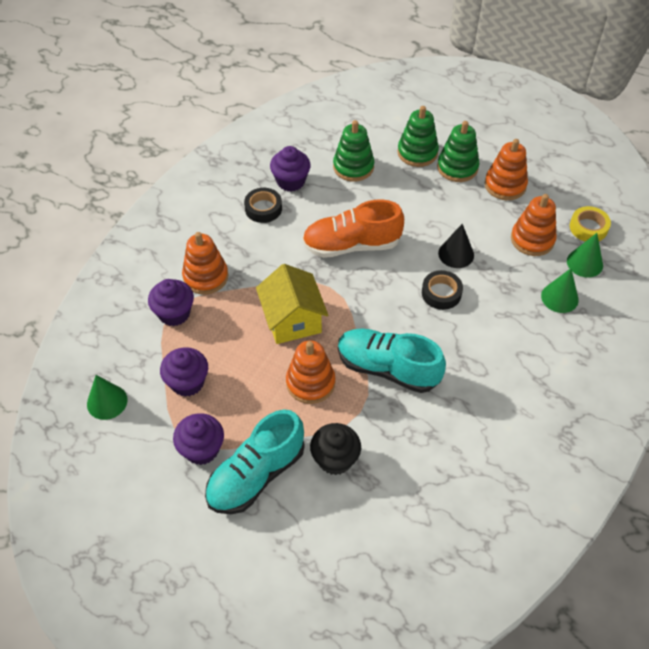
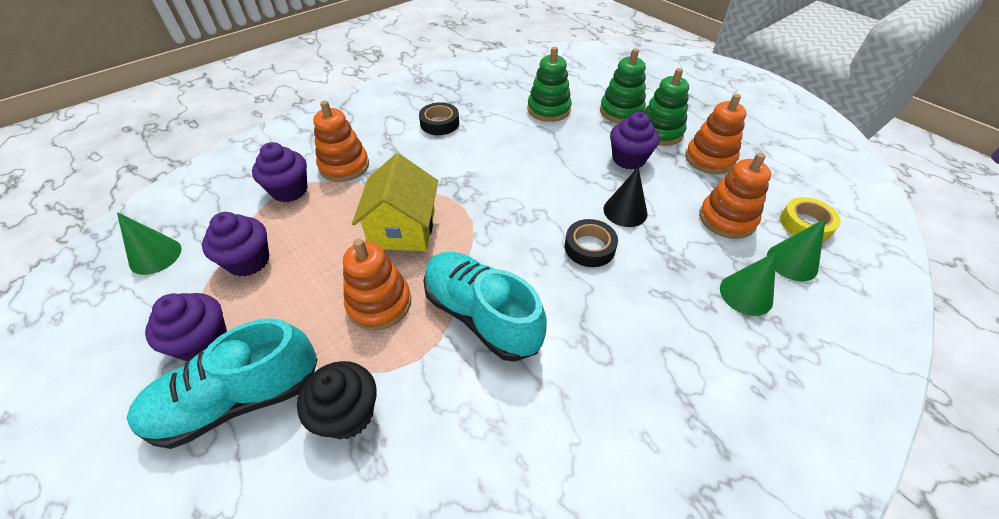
camera: 20 degrees right, 5 degrees down
(291, 181) = (480, 108): purple cupcake -> purple cupcake (628, 159)
(351, 245) = (510, 174): orange shoe -> none

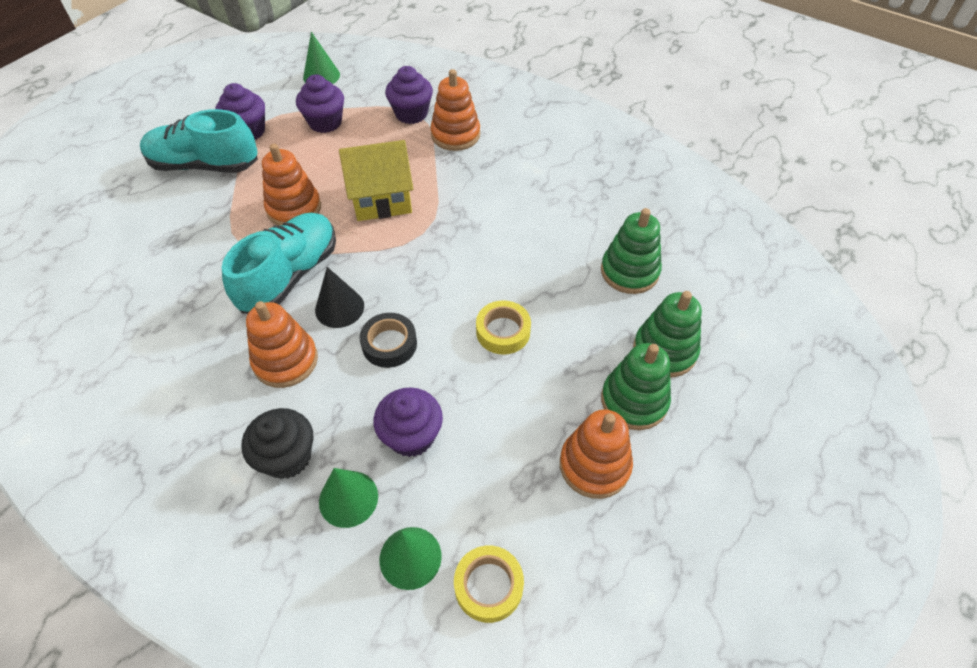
camera: 75 degrees right, 5 degrees up
(238, 399) = (205, 165): turquoise shoe -> turquoise shoe turned 45 degrees counterclockwise
(348, 414) = (195, 222): black cupcake -> black cupcake (287, 457)
(439, 123) = (553, 181): black tape -> none
(590, 179) = (503, 331): none -> yellow tape
(625, 211) = (455, 372): black cone -> black cone (339, 308)
(628, 159) = (557, 368): purple cupcake -> purple cupcake (411, 436)
(727, 219) = (471, 483): orange stacking toy -> orange stacking toy (285, 361)

